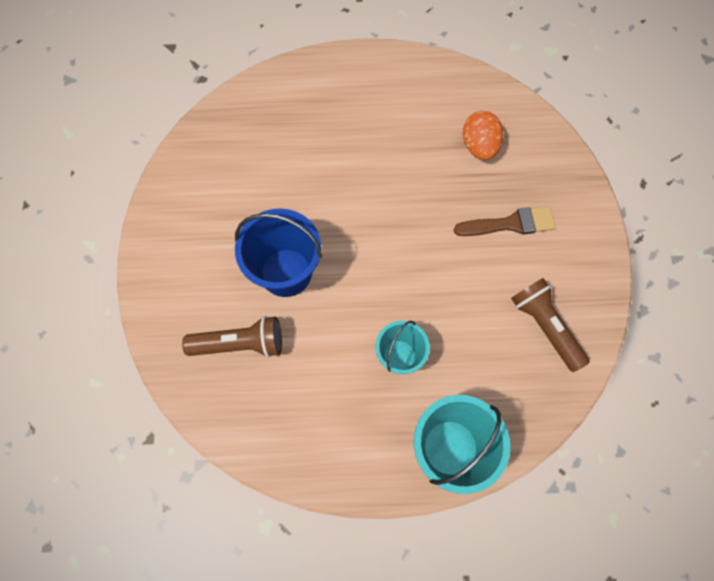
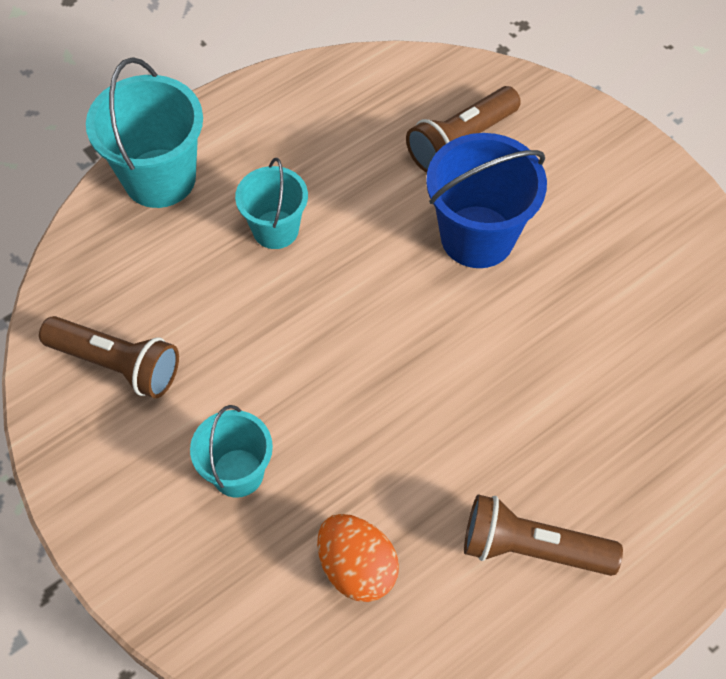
camera: 145 degrees right, 10 degrees down
(392, 107) = (531, 548): none -> brown flashlight
(510, 224) = (238, 473): brown brush -> turquoise bucket

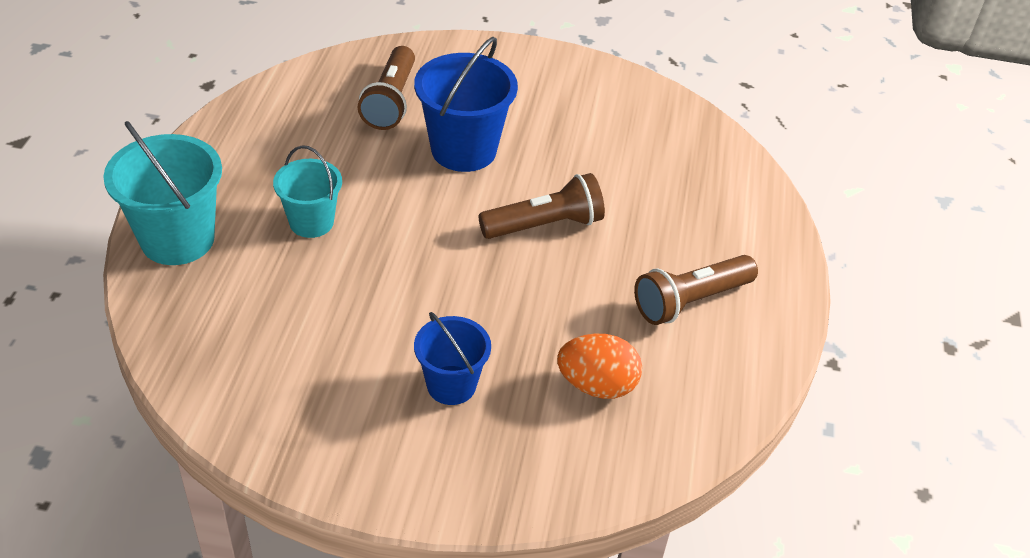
camera: 45 degrees left, 15 degrees down
(117, 364) = (278, 377): brown flashlight -> brown flashlight (545, 225)
(238, 473) = (451, 385): turquoise bucket -> blue bucket

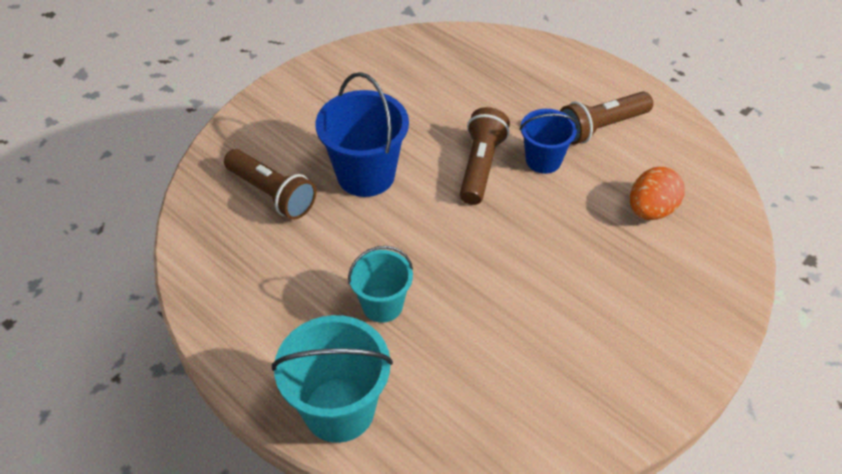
camera: 55 degrees left, 5 degrees up
(451, 385) = (610, 289): blue bucket -> blue bucket (543, 160)
(690, 301) = (601, 127): brown flashlight -> brown flashlight turned 60 degrees clockwise

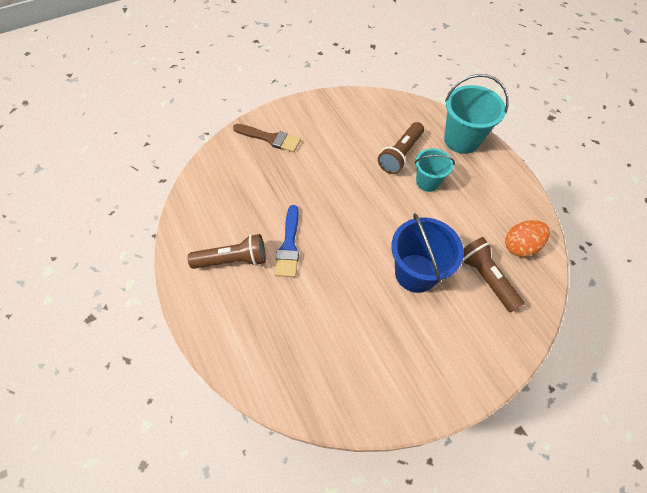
camera: 160 degrees left, 10 degrees up
(481, 166) = (333, 254): brown flashlight -> brown flashlight (400, 155)
(543, 160) = (289, 246): blue bucket -> blue brush
(651, 210) = (245, 190): orange egg -> orange egg (520, 246)
(678, 303) = (270, 138): none -> brown brush

